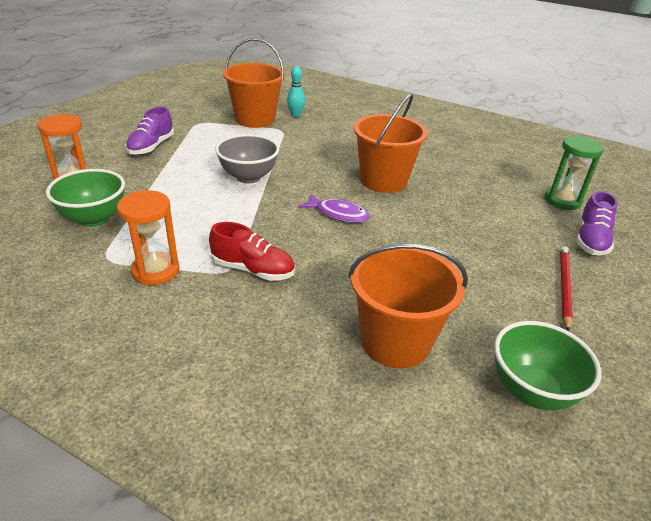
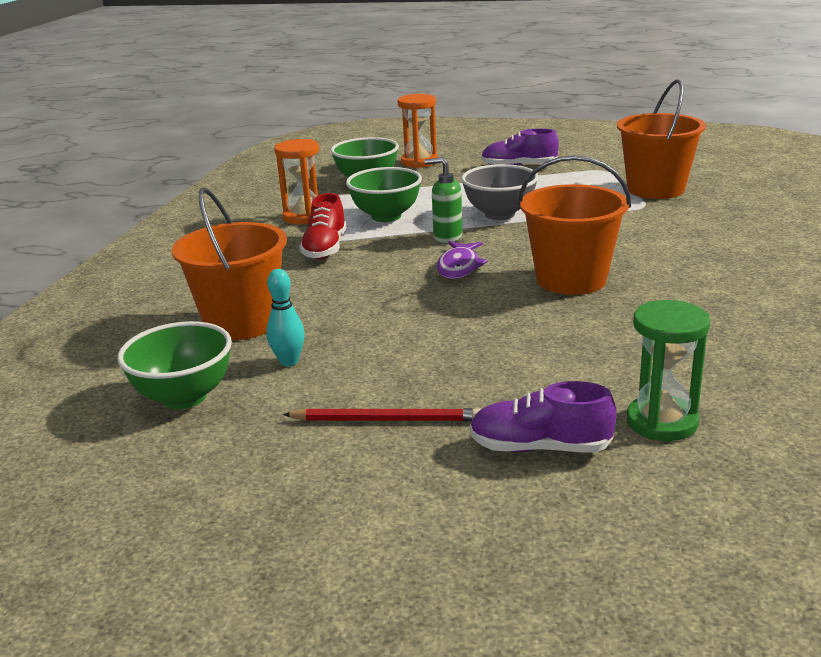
camera: 80 degrees right, 10 degrees down
(202, 225) = (386, 216): none -> green bowl
(276, 207) = (447, 237): none -> green soap dispenser
(295, 115) = (705, 204): turquoise bowling pin -> turquoise bowling pin (289, 361)

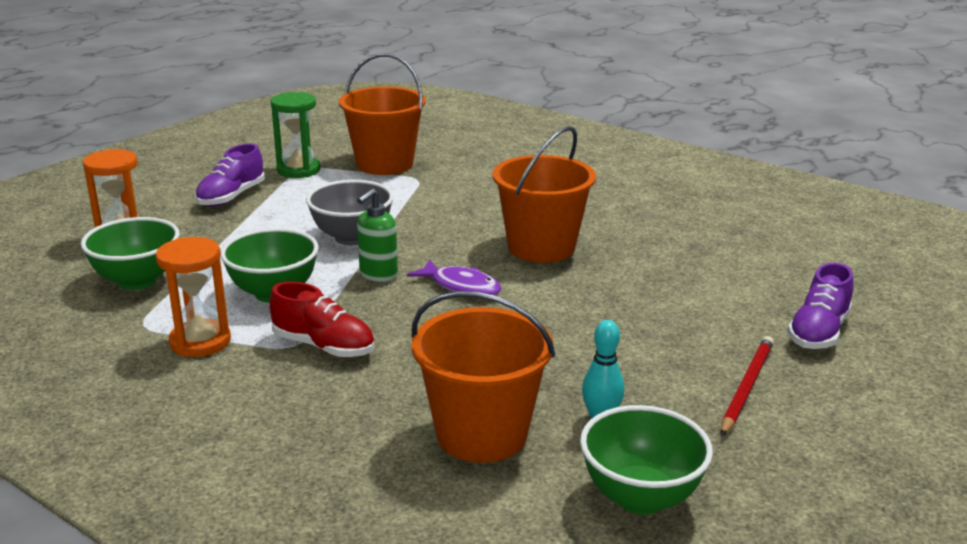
camera: 70 degrees left, 0 degrees up
(662, 422) = (801, 281): green hourglass -> green hourglass (298, 170)

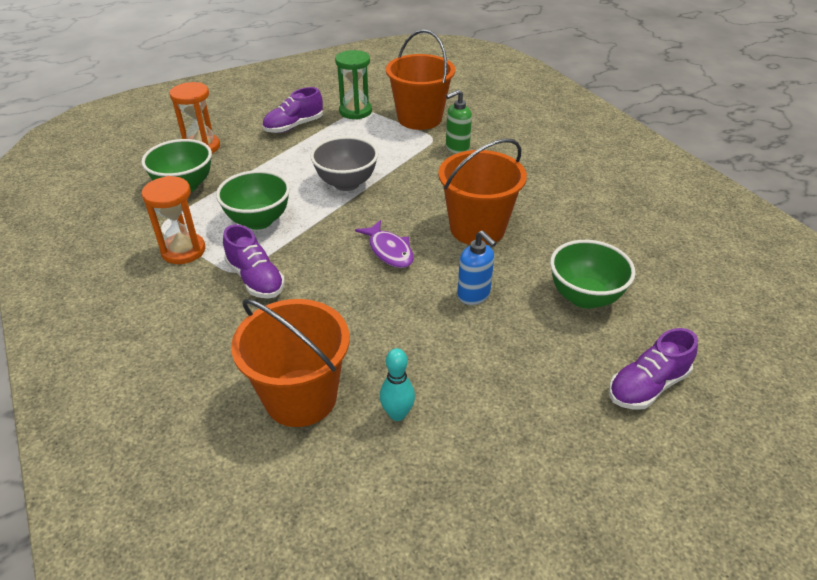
camera: 25 degrees right, 15 degrees up
(324, 346) = (256, 279): red shoe -> purple shoe
(378, 275) = (339, 223): green soap dispenser -> green soap dispenser (457, 148)
(589, 303) = (474, 295): none -> blue soap dispenser
(640, 497) = (369, 504): green bowl -> green bowl (584, 297)
(747, 387) = (539, 423): red pencil -> none

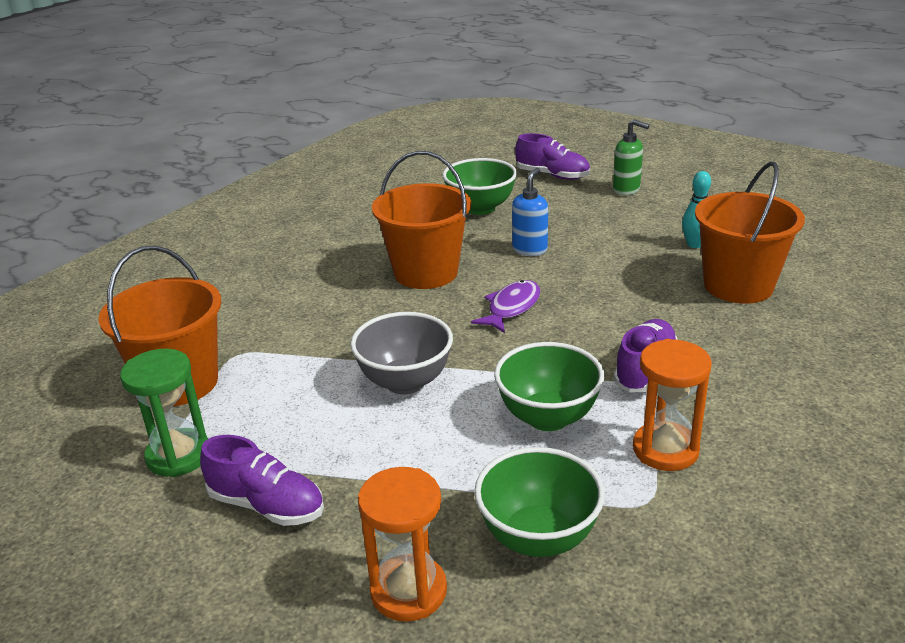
camera: 115 degrees left, 10 degrees down
(457, 148) = (257, 328): green soap dispenser -> green soap dispenser (626, 190)

